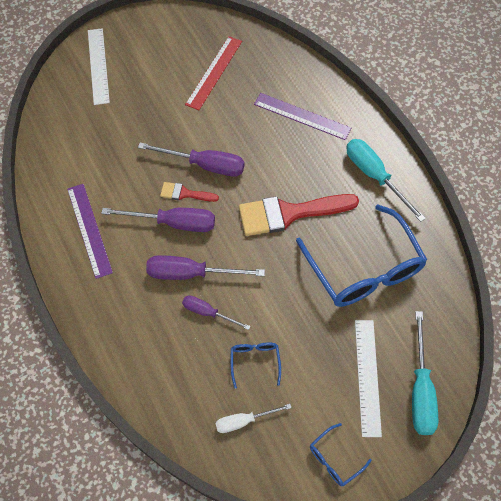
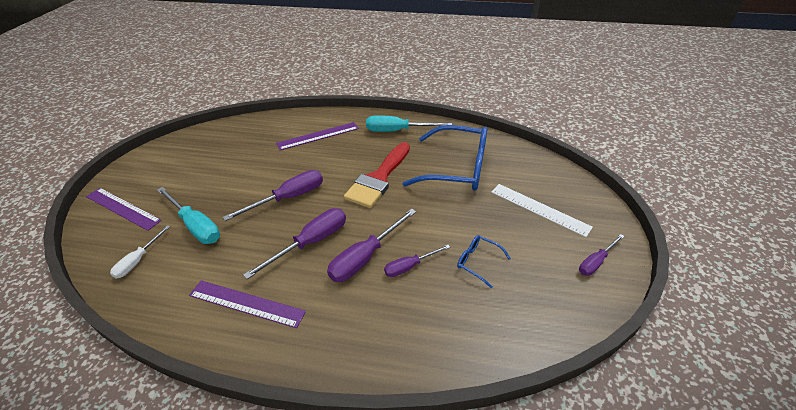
camera: 50 degrees left, 20 degrees down
(98, 66) = (122, 208): white ruler -> purple ruler
(185, 193) = (296, 221): red brush -> none
(214, 72) = (229, 154): red ruler -> none
(244, 421) = (525, 299): white screwdriver -> white screwdriver (138, 260)
(334, 459) = (595, 262): blue glasses -> purple screwdriver
(420, 389) = (568, 190): turquoise screwdriver -> turquoise screwdriver (195, 226)

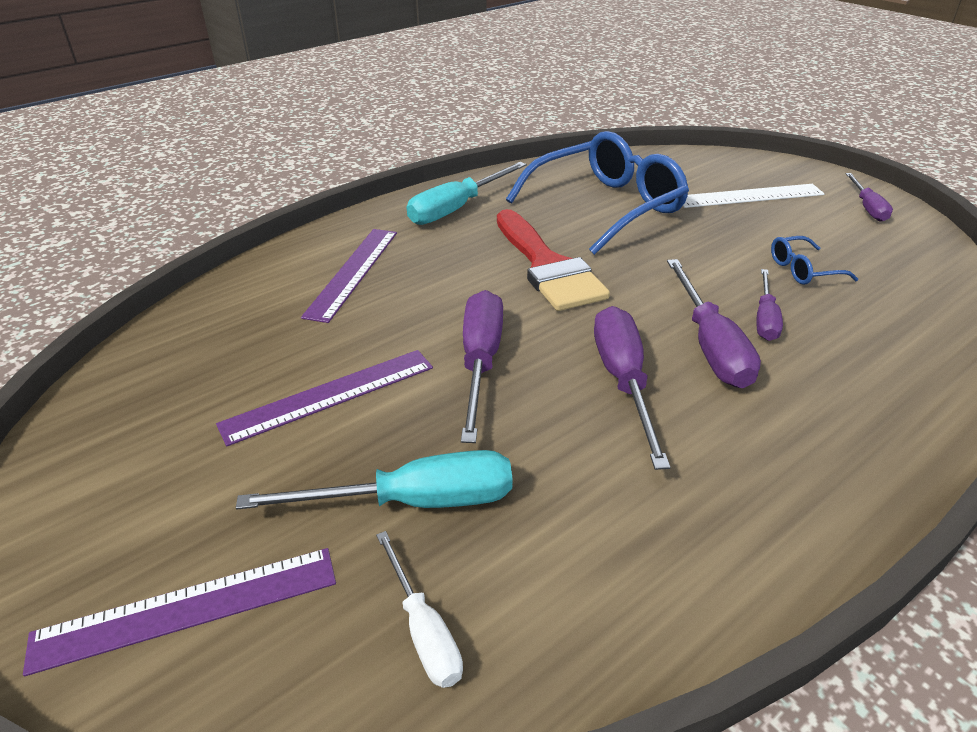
camera: 50 degrees left, 5 degrees down
(246, 303) = (705, 504): purple ruler -> purple ruler (329, 395)

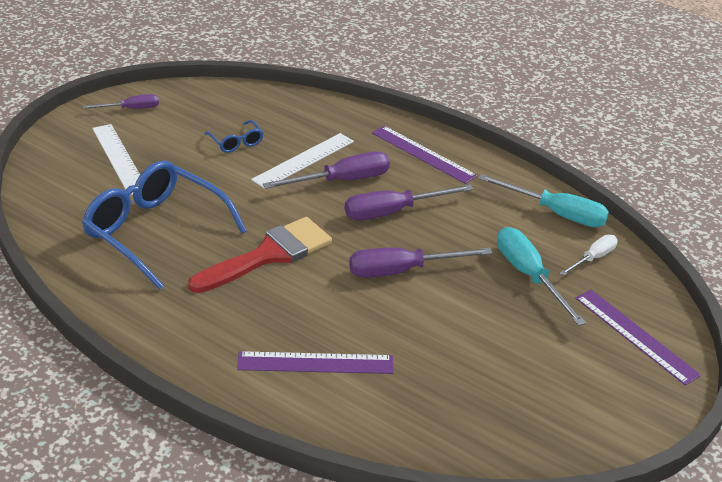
camera: 110 degrees left, 0 degrees up
(329, 395) = (468, 331): purple ruler -> purple ruler (423, 154)
(456, 208) = (178, 322): turquoise screwdriver -> turquoise screwdriver (556, 213)
(765, 319) = (303, 160): purple screwdriver -> white ruler

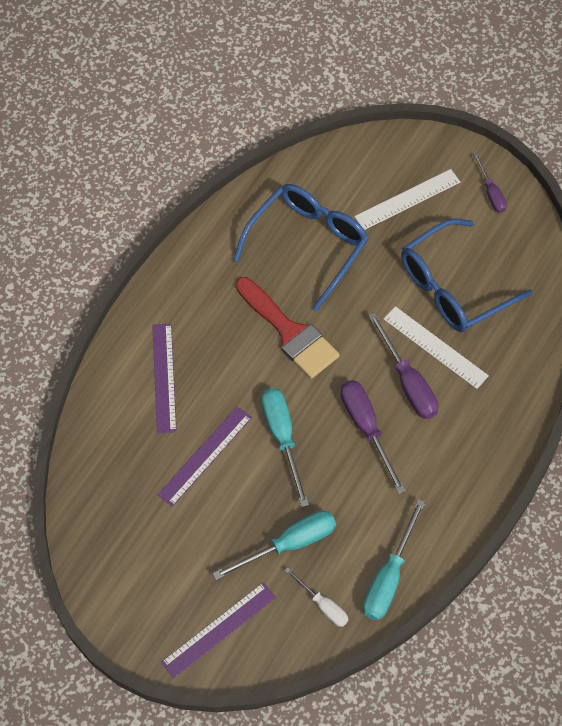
camera: 90 degrees right, 25 degrees up
(236, 142) = (453, 287): blue glasses -> blue glasses, size x2.31
(402, 271) = (282, 437): purple screwdriver -> turquoise screwdriver
(423, 154) = (468, 454): purple ruler -> purple ruler (205, 455)

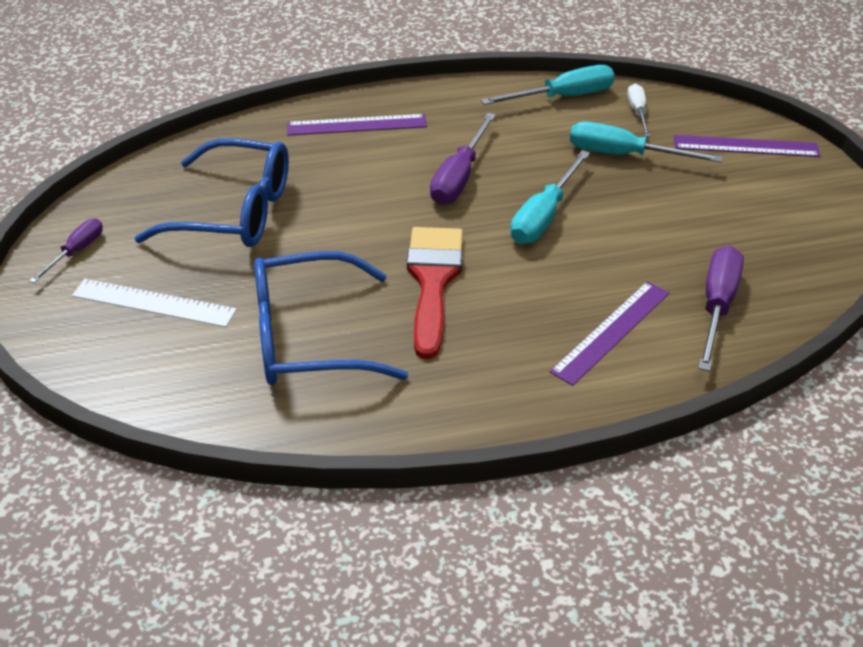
camera: 135 degrees left, 20 degrees down
(205, 455) = (636, 249): purple ruler -> purple ruler (357, 125)
(408, 382) = (379, 181): purple screwdriver -> purple screwdriver (717, 306)
(435, 347) = (319, 186): white ruler -> none

